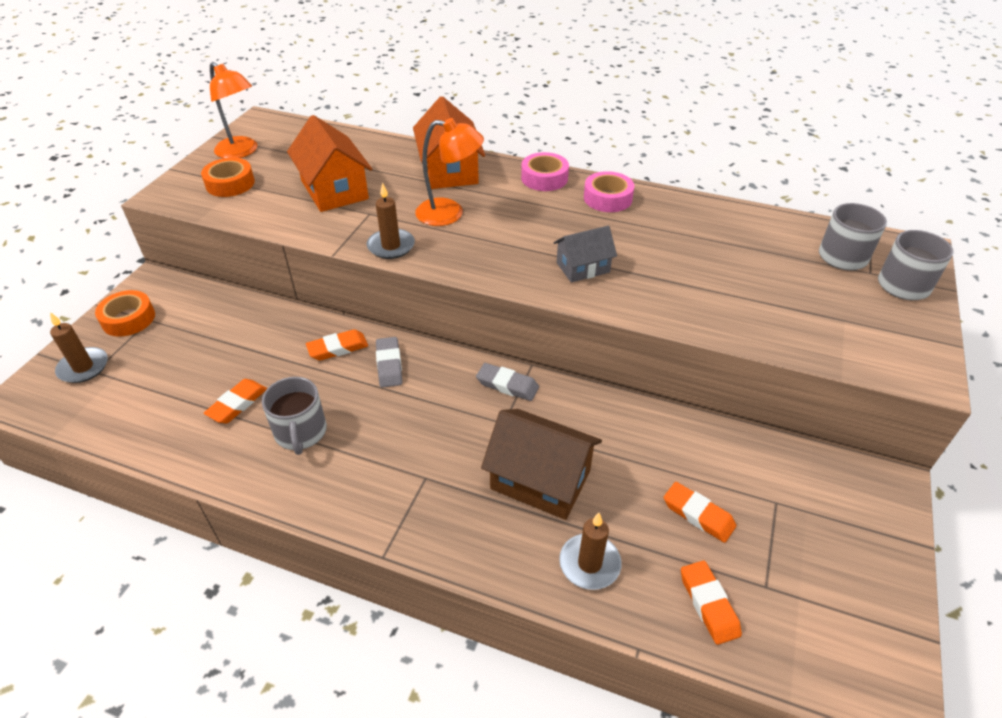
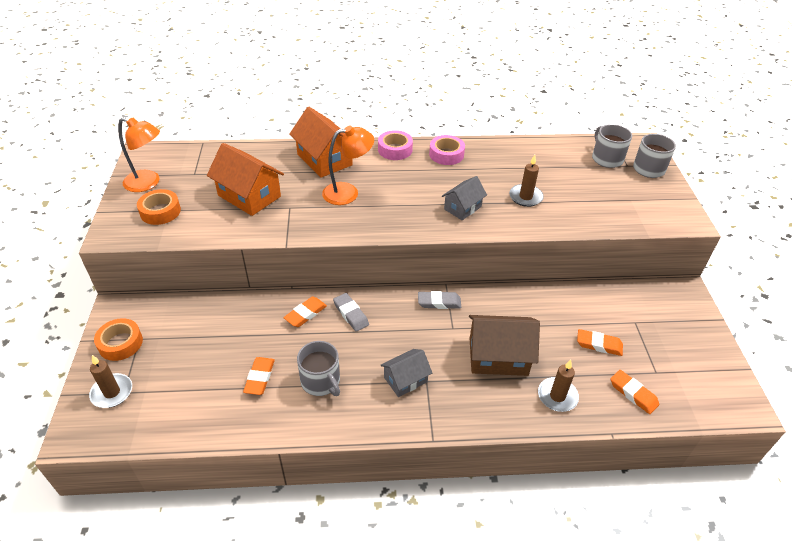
camera: 25 degrees left, 0 degrees up
(391, 246) = (324, 228): brown candle -> brown candle (525, 197)
(400, 466) = (405, 380): none -> grey house

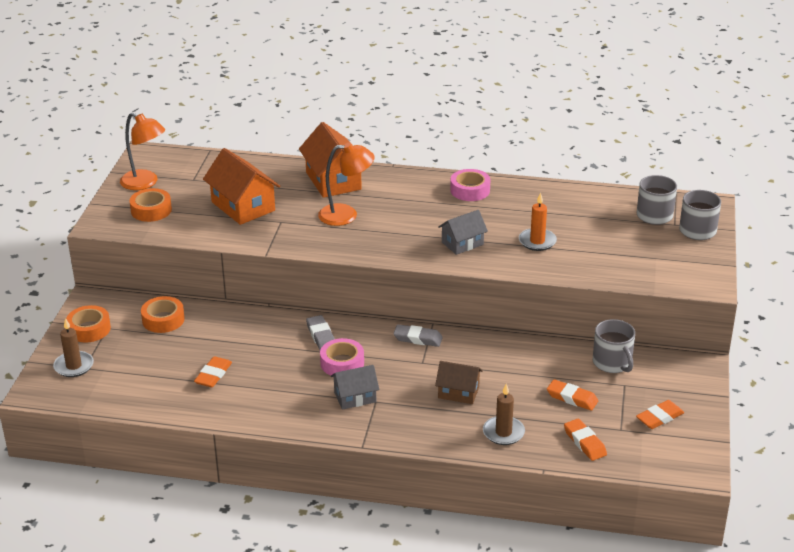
camera: 15 degrees right, 10 degrees down
(194, 320) = (163, 320): none -> orange tape
(305, 314) = (275, 330): orange eraser -> orange eraser (659, 417)
(321, 381) = (271, 386): grey mug -> grey mug (612, 363)
(395, 150) = (414, 179): pink tape -> pink tape (342, 363)
(498, 356) = (458, 392): brown house -> brown house, size x0.60
(525, 197) = (537, 241): brown candle -> orange candle

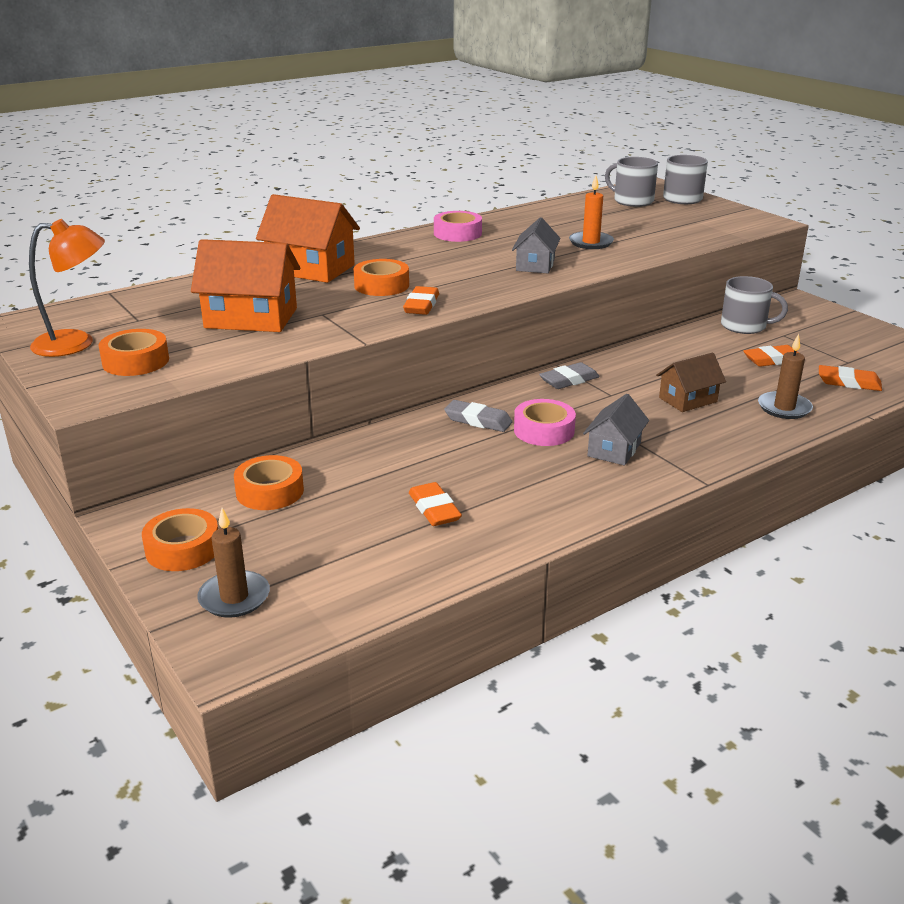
camera: 45 degrees left, 5 degrees down
(346, 215) = (381, 285): orange lamp -> orange tape
(659, 417) = (851, 342): orange eraser -> orange eraser (421, 305)

